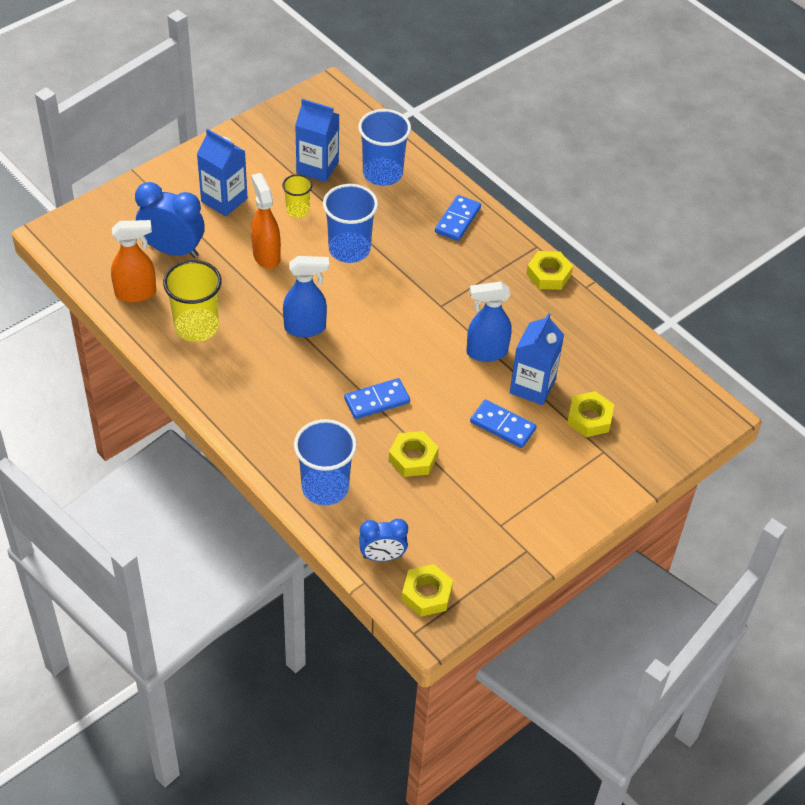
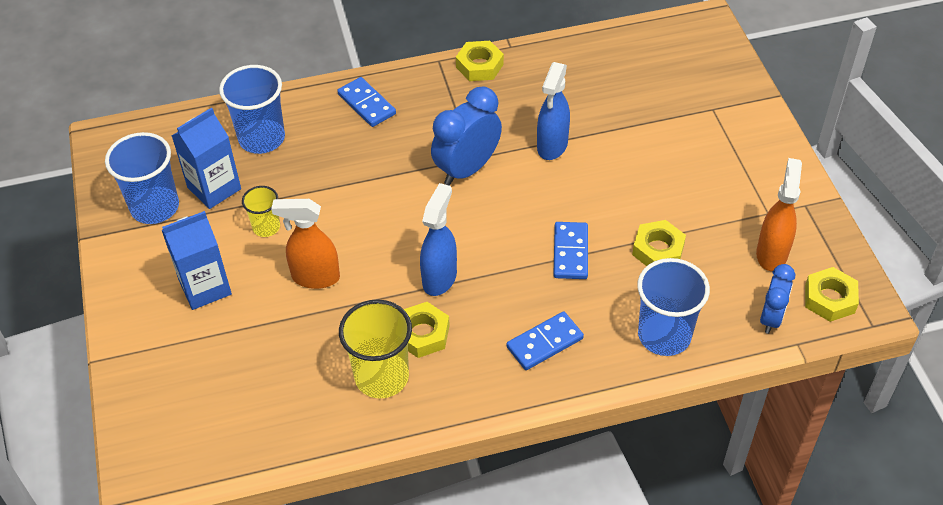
camera: 60 degrees left, 0 degrees up
(136, 293) = (295, 420): orange spray bottle -> orange spray bottle (771, 253)
(173, 250) = (250, 362): blue clock -> blue clock (467, 169)
(349, 249) = (351, 203): blue cup -> blue cup (155, 207)
(502, 426) = (649, 168): blue domino -> blue domino (545, 343)
(532, 386) = (612, 129): blue carton -> none
(589, 418) = (669, 103): yellow nut -> yellow nut (422, 334)

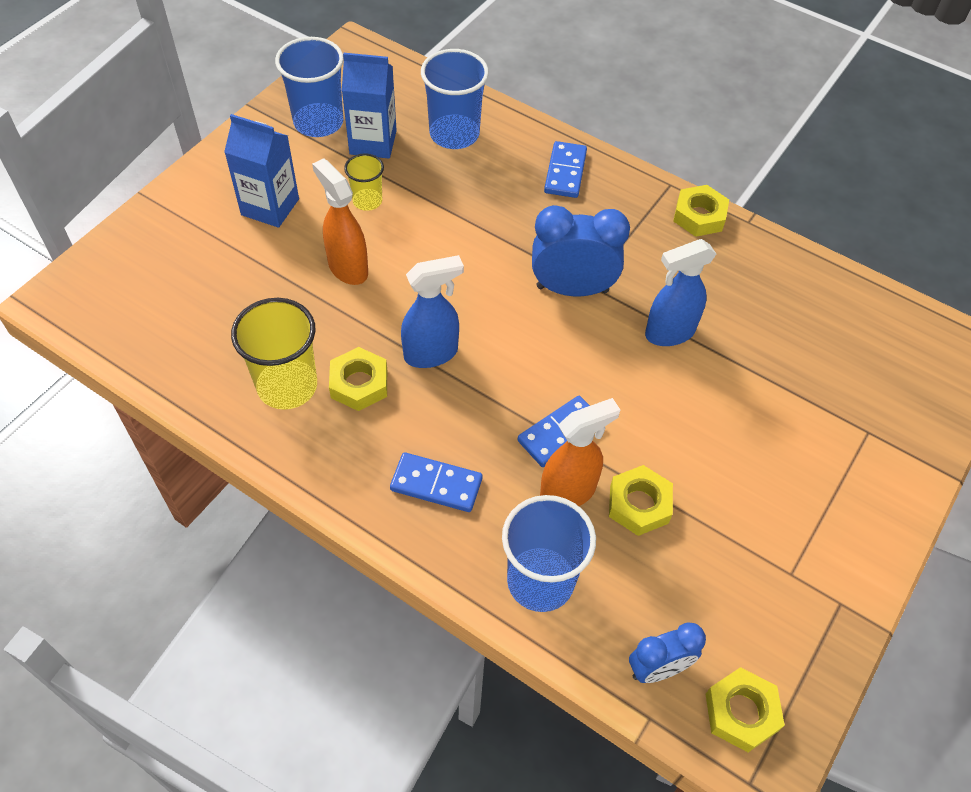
camera: 45 degrees right, 5 degrees up
(771, 253) = (742, 613): orange spray bottle -> orange spray bottle (568, 492)

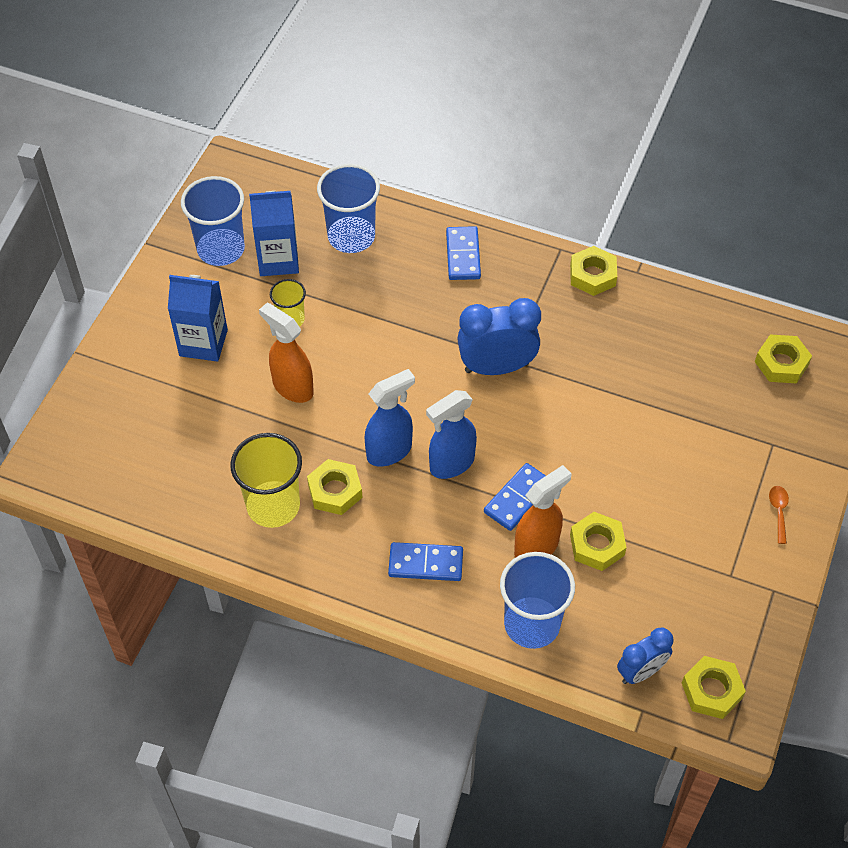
camera: 10 degrees left, 0 degrees up
(669, 333) = (589, 390): blue spray bottle -> blue spray bottle (451, 464)
(862, 510) = (778, 512): none -> orange spoon
(893, 345) = (781, 363): none -> yellow nut

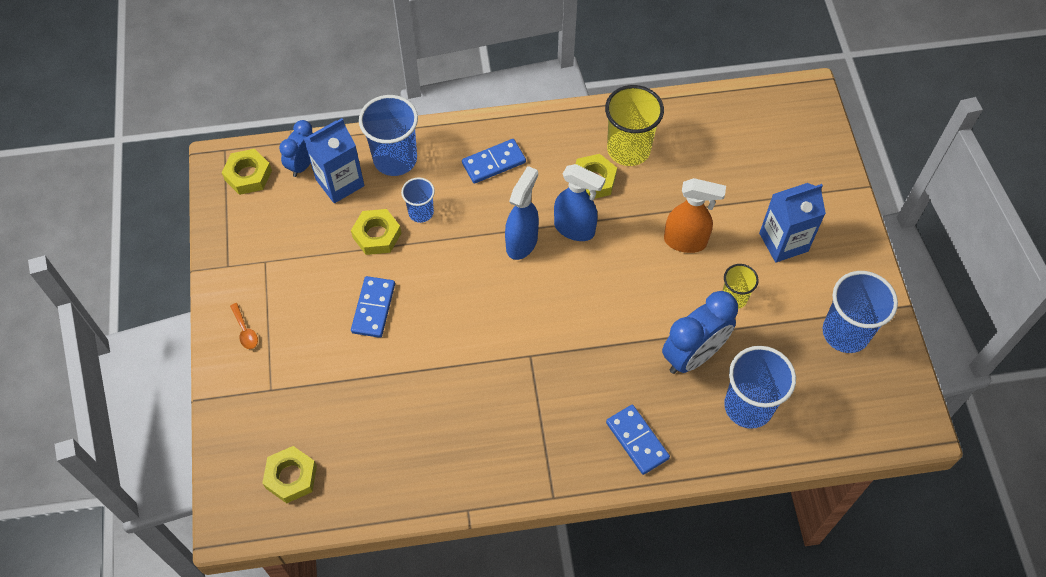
camera: 150 degrees right, 5 degrees up
(278, 260) = (790, 348): blue carton -> blue carton (340, 182)
(389, 451) = (575, 229): blue spray bottle -> blue spray bottle turned 90 degrees counterclockwise
(496, 367) = (537, 342): blue clock -> blue clock (693, 355)
(518, 498) = (455, 241): blue domino -> blue domino (373, 308)
(537, 547) = (421, 212): orange spray bottle -> blue cup
(592, 275) = (507, 483): yellow nut -> none

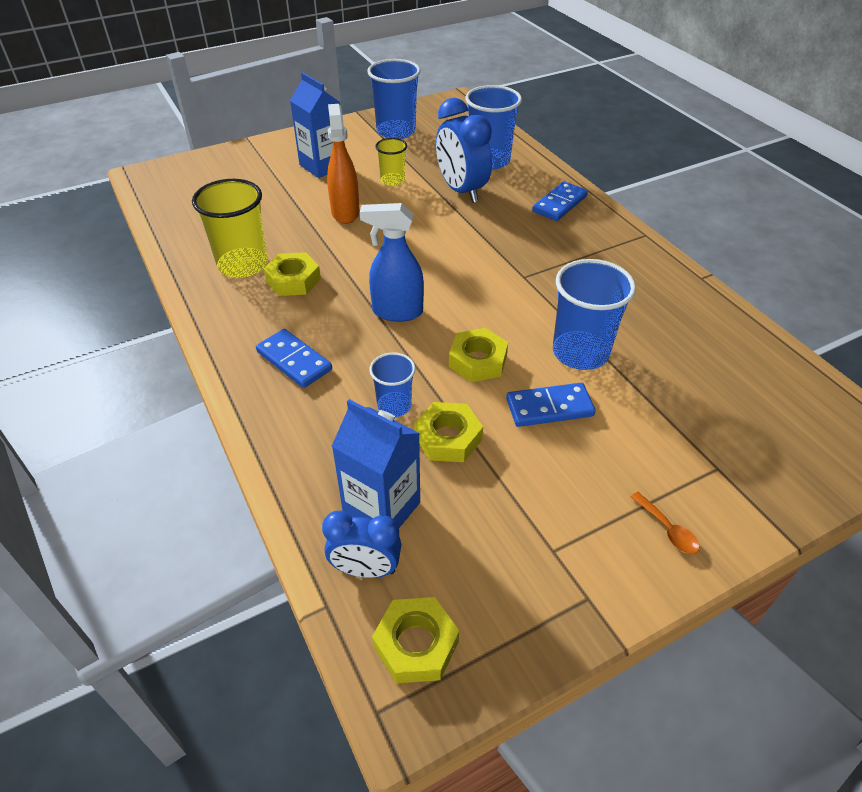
camera: 110 degrees left, 15 degrees down
(245, 331) = (667, 529): orange spoon -> orange spoon turned 105 degrees clockwise
(291, 477) = (792, 410): yellow nut -> yellow nut (477, 361)
(395, 159) = (319, 458): blue cup -> blue cup (580, 352)
(575, 229) = (362, 280): blue spray bottle -> none
(693, 355) = (461, 191): blue clock -> blue clock turned 150 degrees counterclockwise

